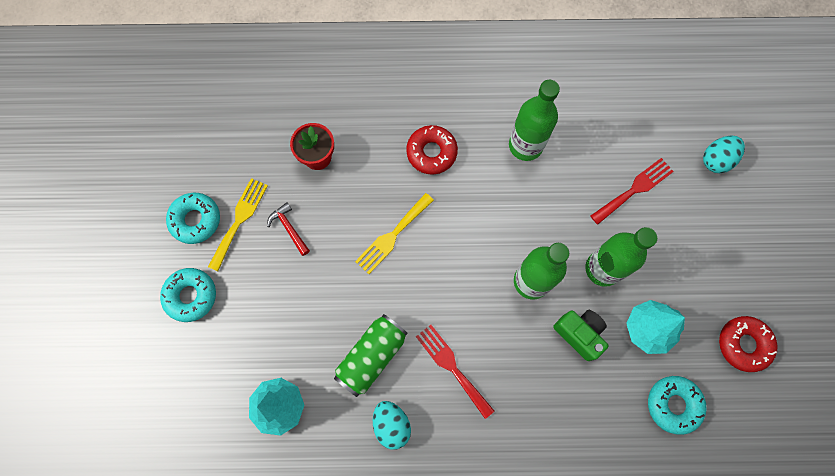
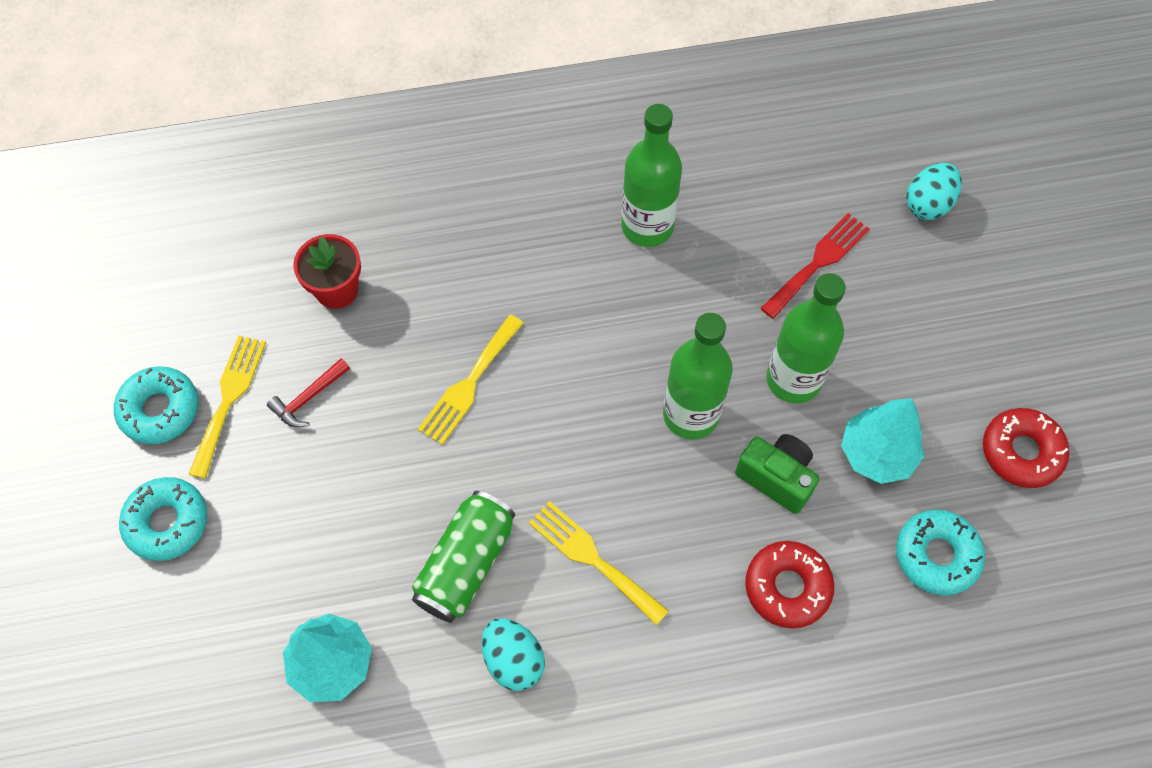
camera: 10 degrees left, 10 degrees down
(289, 228) = (308, 398): red hammer -> red hammer turned 90 degrees counterclockwise
(431, 152) = (509, 257): red donut -> red donut (787, 587)
(452, 367) = (592, 559): red fork -> yellow fork

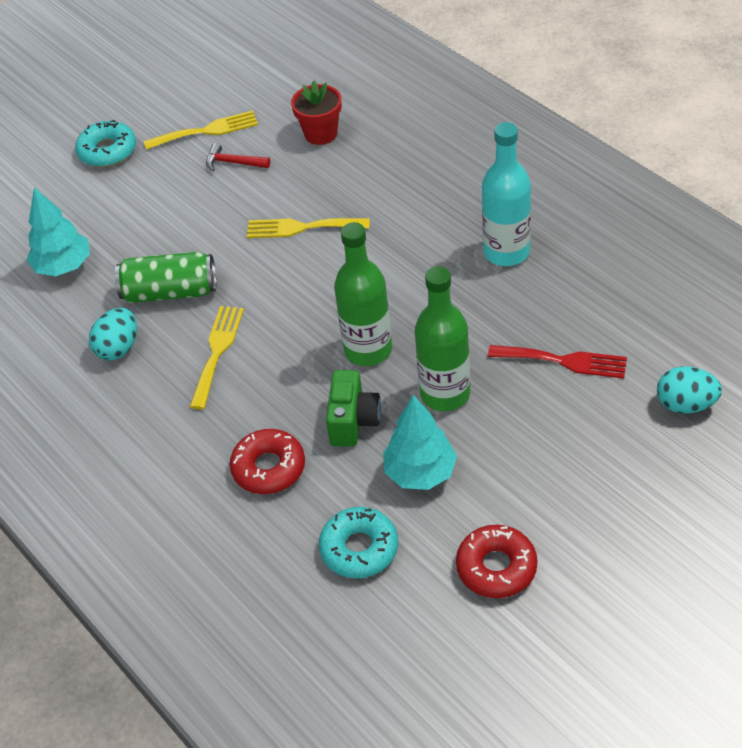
camera: 65 degrees right, 15 degrees down
(160, 410) = (177, 108): turquoise donut -> none
(647, 226) = (506, 252): green bottle -> turquoise bottle

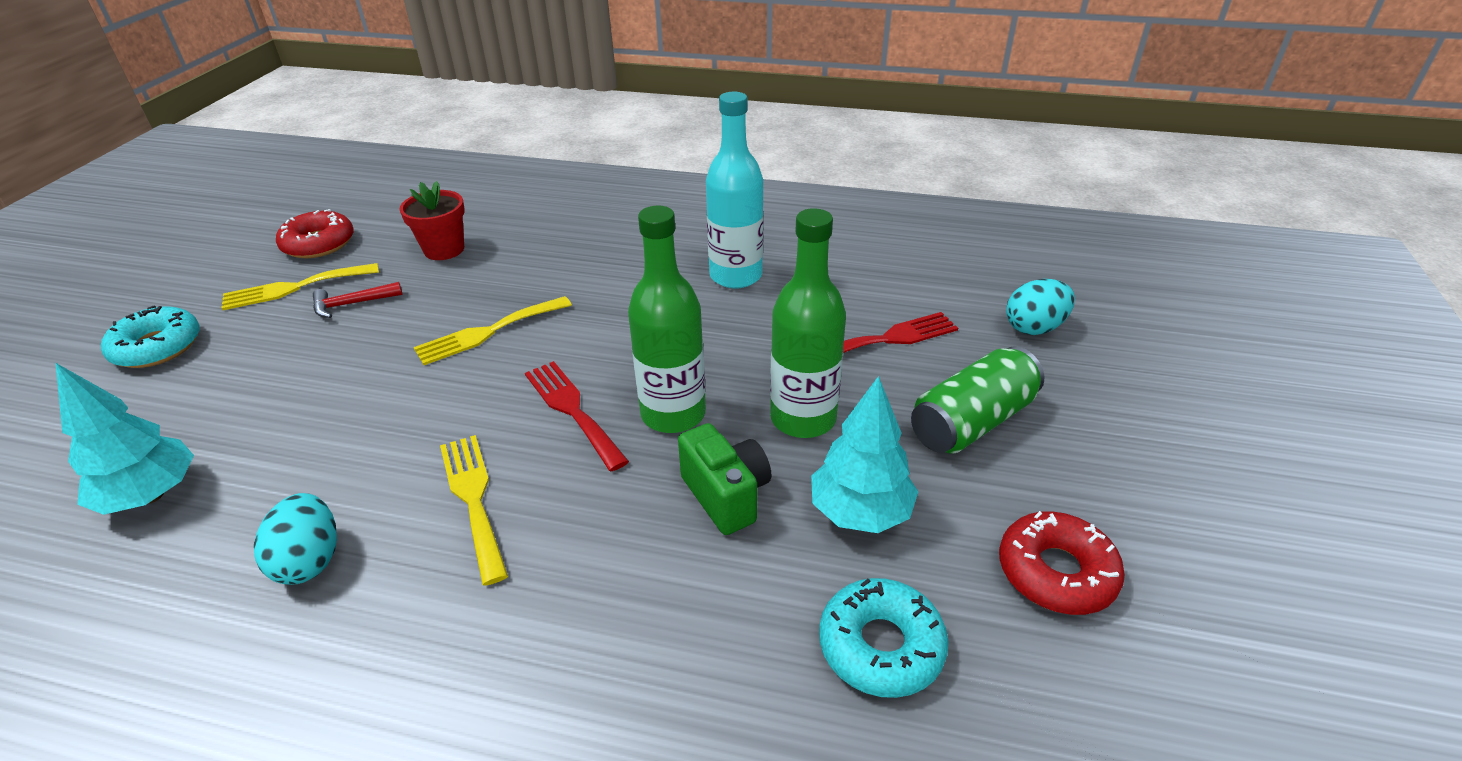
camera: 40 degrees left, 10 degrees down
(170, 292) = (352, 460): green can -> green can (972, 422)
(206, 131) = (294, 288): yellow fork -> yellow fork turned 150 degrees counterclockwise
(269, 468) = (664, 607): red donut -> red donut (318, 244)
(311, 316) = (572, 410): none -> red fork

